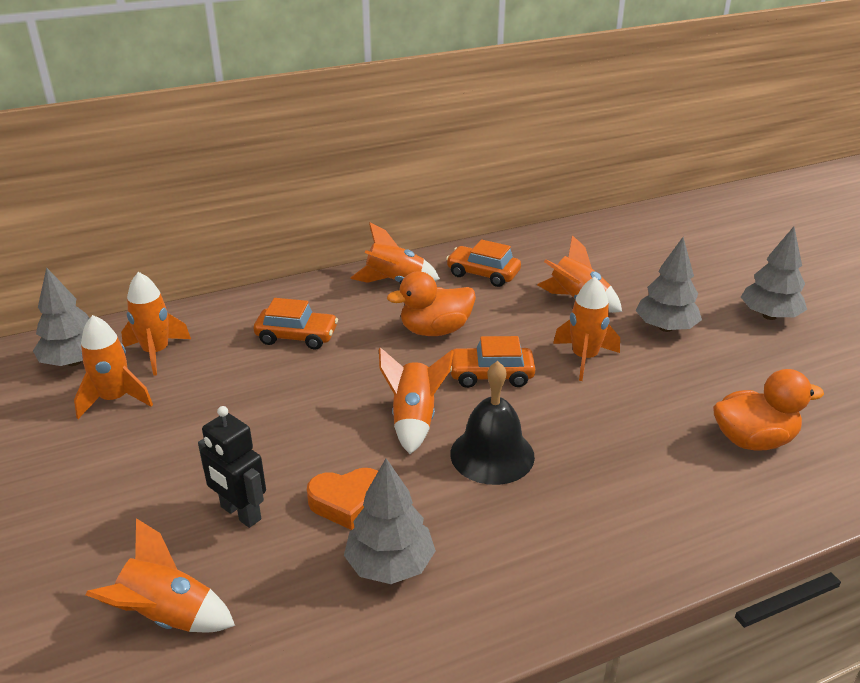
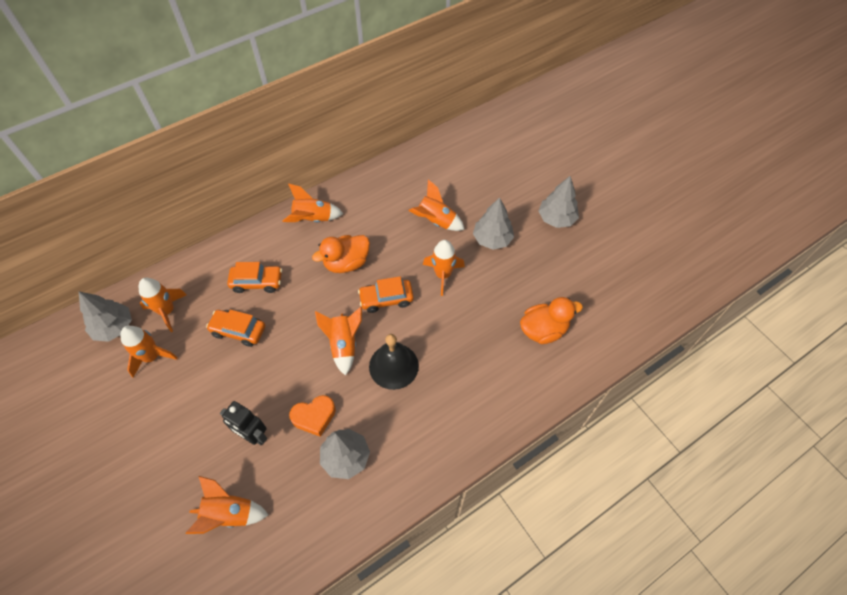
camera: 10 degrees left, 25 degrees up
(483, 274) = (371, 203): orange car -> orange car (238, 331)

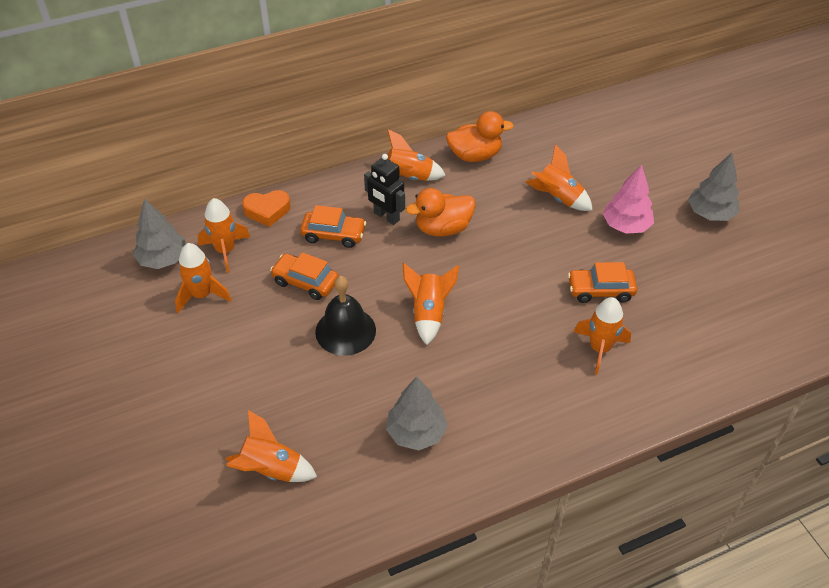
camera: 10 degrees right, 10 degrees down
(253, 435) = (309, 393): black robot -> black robot (386, 216)
(314, 417) = (384, 384): orange heart -> orange heart (267, 211)
(386, 299) = (486, 272): orange car -> orange car (600, 290)
(393, 366) = (486, 344): black bell -> black bell (345, 331)
(443, 275) = (559, 256): orange rocket -> orange rocket (600, 348)
(492, 239) = (625, 226): grey tree -> pink tree
(543, 330) = (679, 332): orange duck -> orange duck (475, 155)

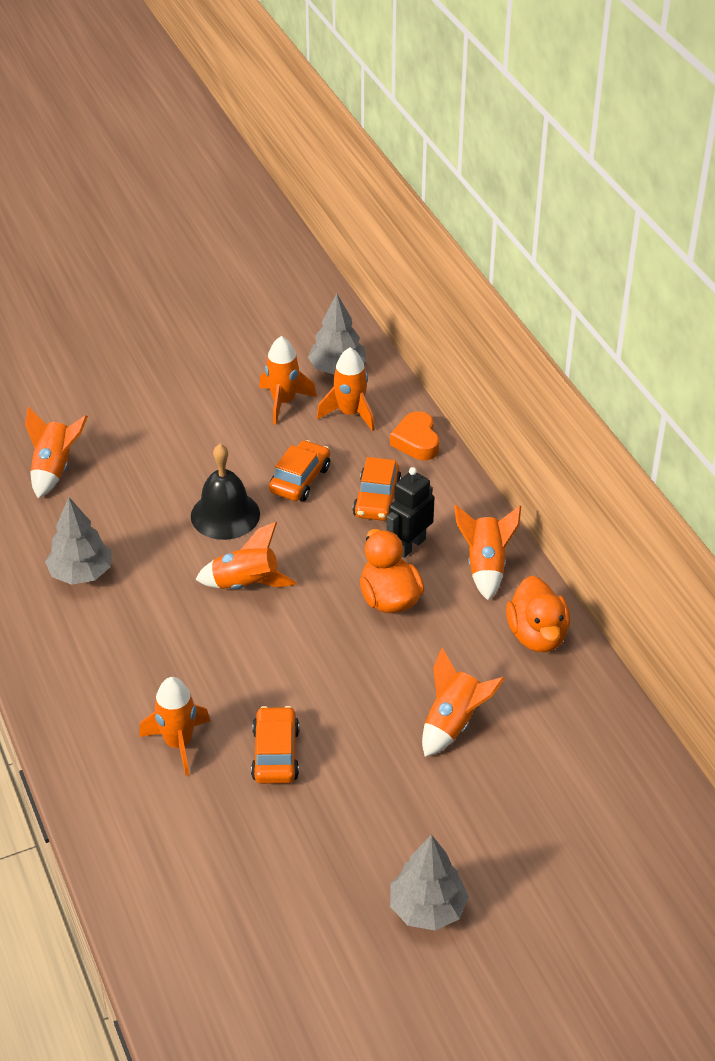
camera: 90 degrees right, 5 degrees down
(625, 226) = (398, 797): pink tree -> none

